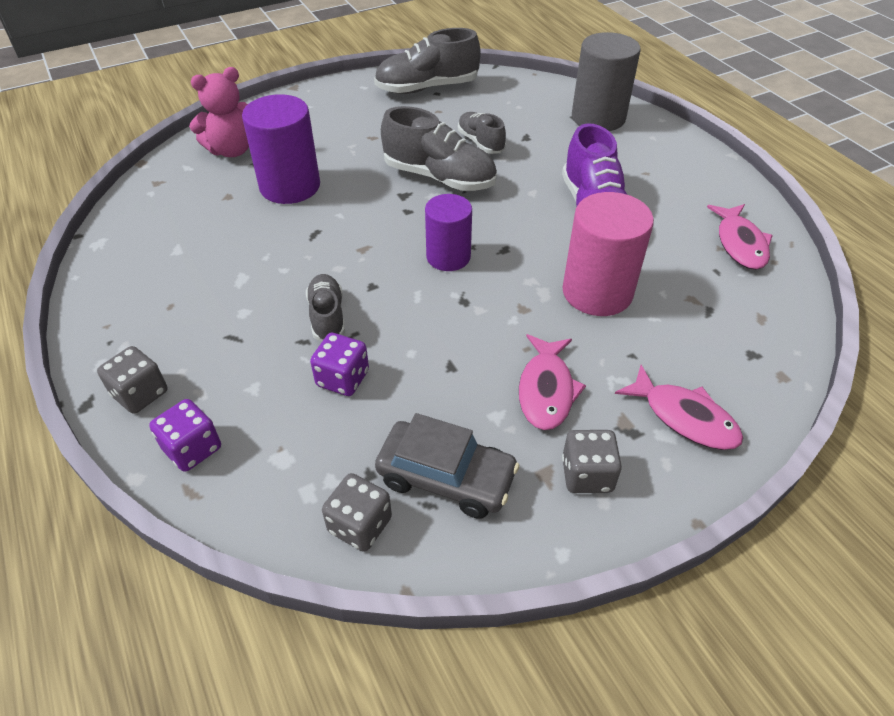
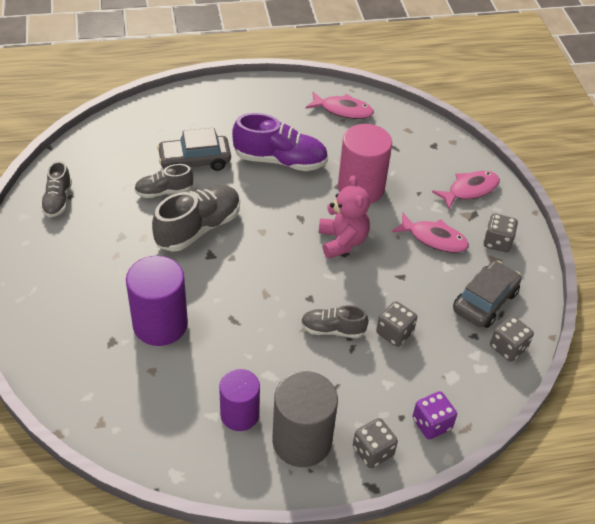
camera: 75 degrees left, 0 degrees up
(232, 150) = (78, 358): pink teddy bear -> pink teddy bear (342, 241)
(342, 378) = (394, 333): purple dice -> grey dice
(427, 88) = (58, 200): grey shoe -> grey shoe, size x0.59
(448, 257) = (296, 249): purple cylinder -> purple cylinder (239, 414)
(542, 150) = (195, 161): none -> grey car
(598, 118) = (169, 117): grey cylinder -> grey cylinder (302, 441)

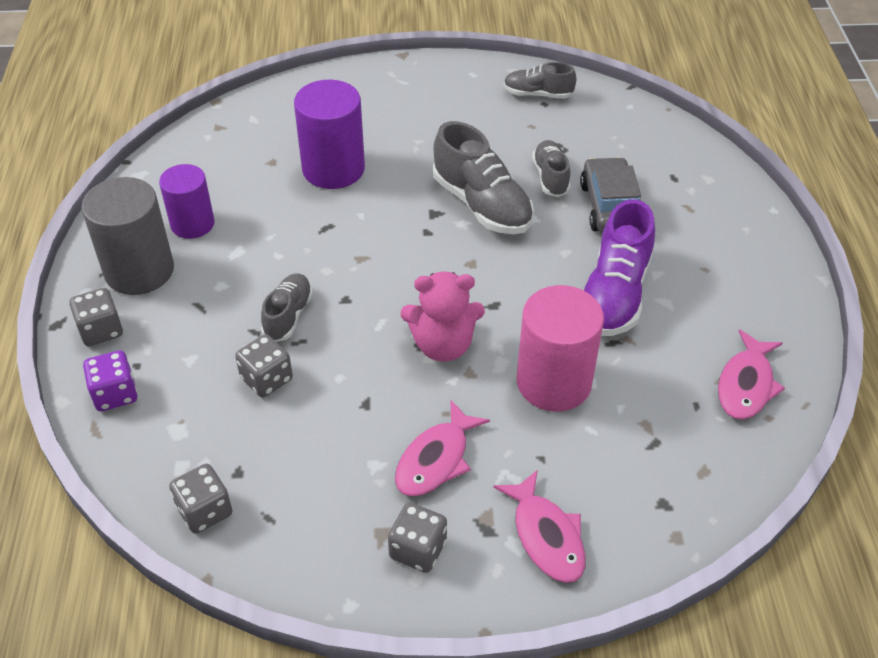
camera: 100 degrees right, 0 degrees up
(485, 301) = (297, 501): grey car -> none

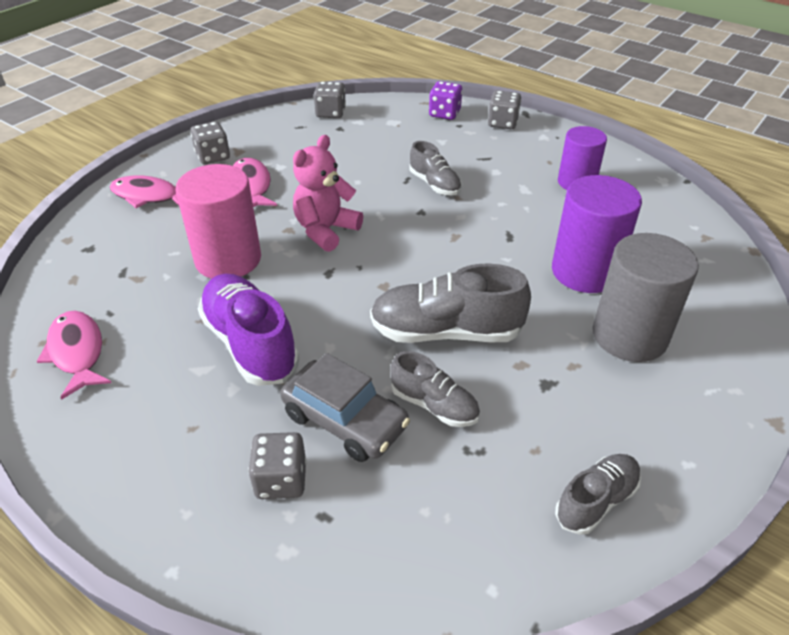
camera: 130 degrees right, 5 degrees down
(139, 270) = (545, 149): grey cylinder -> grey cylinder (629, 335)
(266, 379) = (391, 158): grey dice -> grey dice (281, 480)

